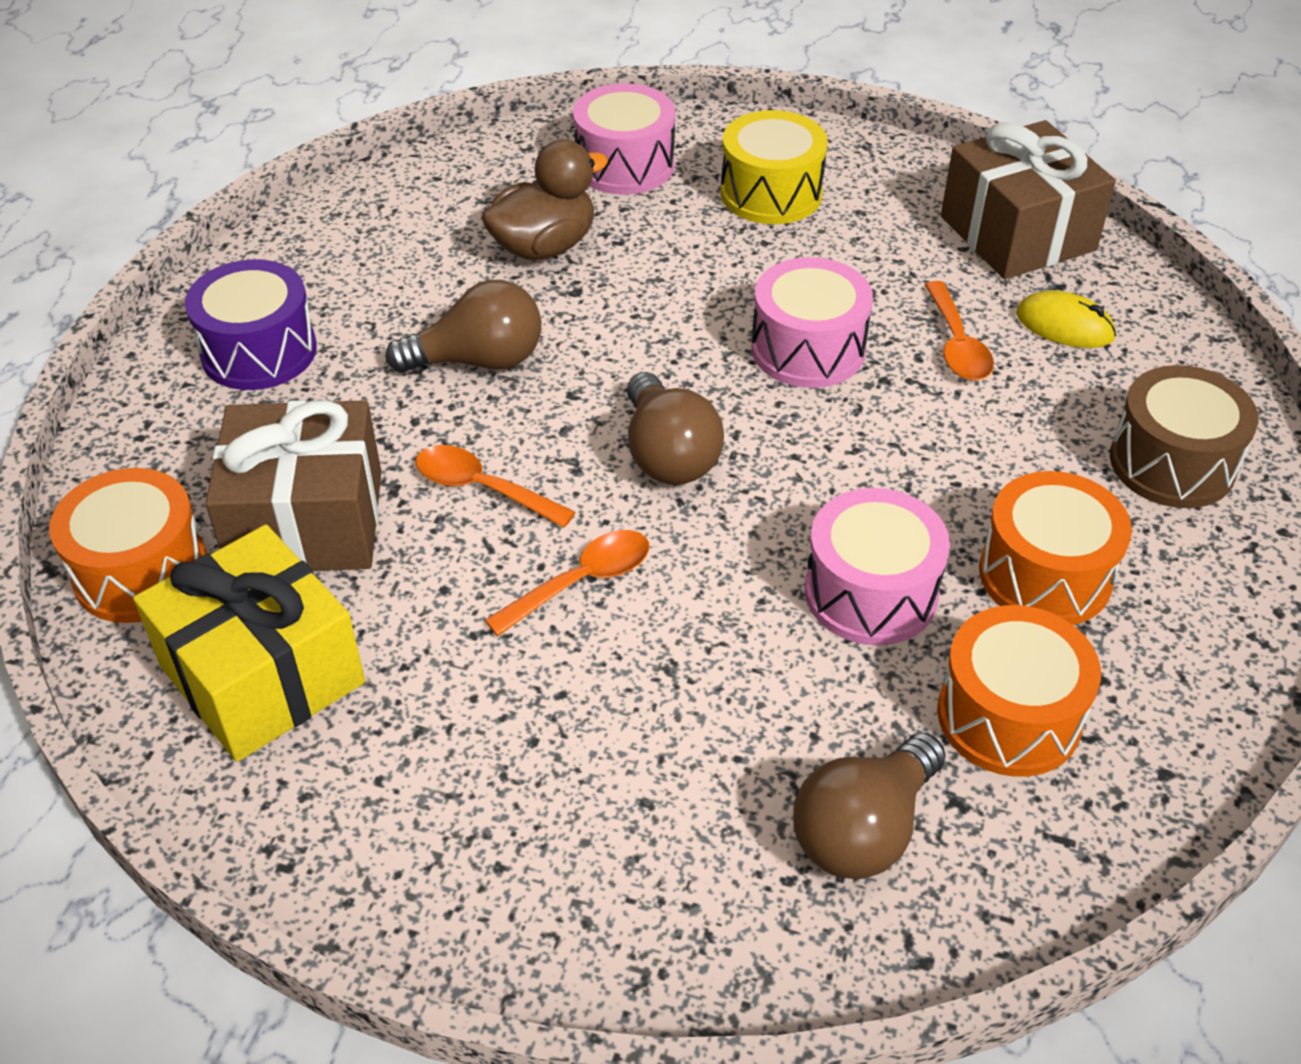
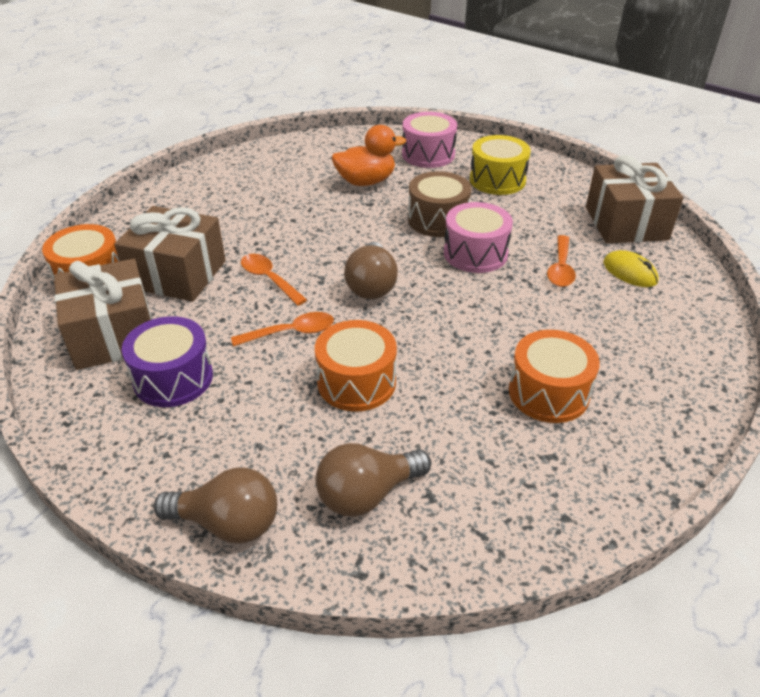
camera: 20 degrees right, 5 degrees down
(259, 351) = (203, 199): purple drum -> purple drum (173, 378)
(262, 675) = (113, 335): yellow gift -> brown gift
(479, 361) = (303, 223): brown light bulb -> brown light bulb (227, 523)
(544, 246) = (366, 181): brown duck -> orange duck
(870, 593) = (442, 376): pink drum -> none
(1008, 716) = (485, 459): orange drum -> orange drum (356, 382)
(1172, 463) = (659, 354): brown drum -> brown drum (438, 220)

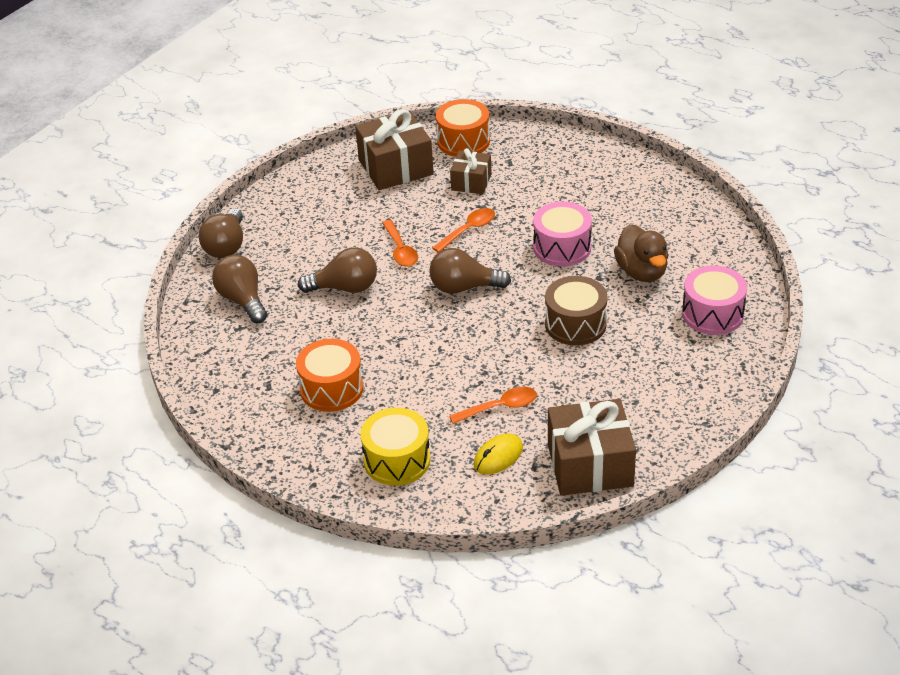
camera: 90 degrees right, 0 degrees up
(173, 378) = (350, 203): purple drum -> none
(177, 274) = (471, 182): brown gift -> brown gift, size x0.57
(356, 382) = (345, 288): orange drum -> brown light bulb
(366, 181) = (641, 272): orange duck -> brown duck
(475, 253) = (519, 350): pink drum -> pink drum (562, 247)
(497, 180) = (665, 368): yellow drum -> yellow drum (397, 460)
(560, 268) = (500, 407): orange spoon -> orange spoon turned 150 degrees clockwise

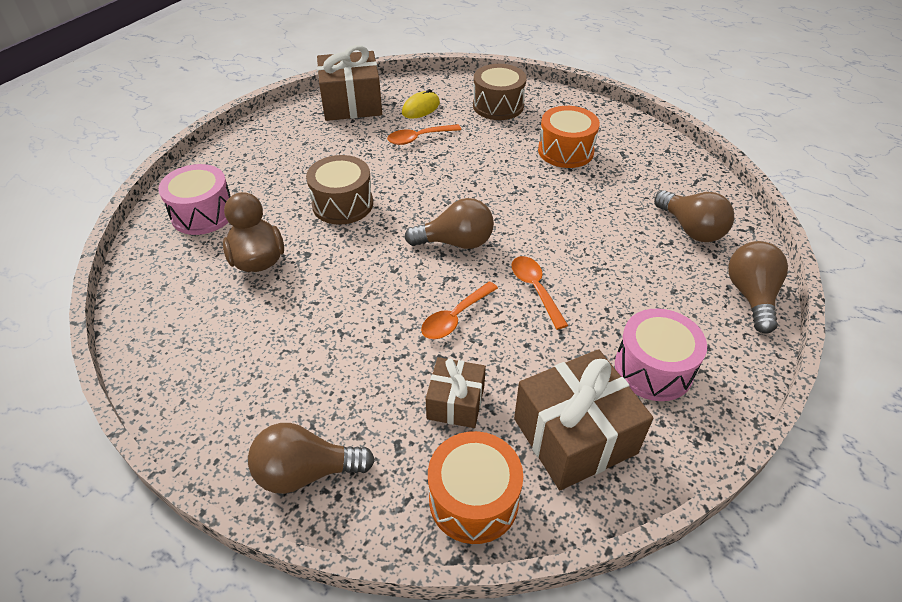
camera: 175 degrees right, 5 degrees up
(345, 288) = (586, 242): brown light bulb -> brown light bulb (306, 472)
(397, 460) = (498, 106): yellow drum -> brown drum
(562, 247) = (341, 291): pink drum -> pink drum (653, 368)

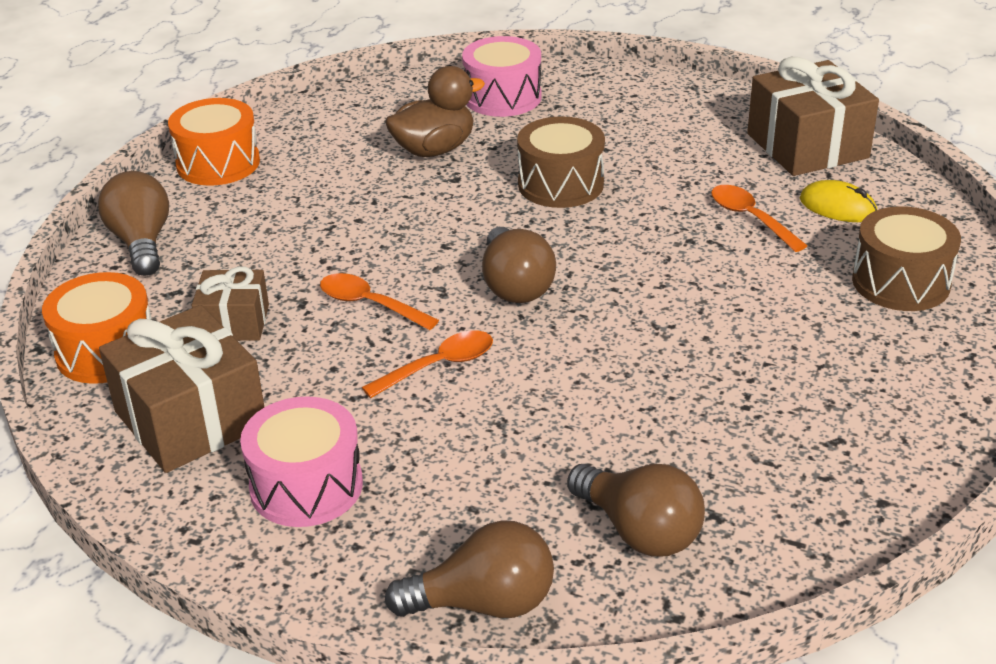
camera: 80 degrees right, 10 degrees down
(565, 151) = (802, 370): orange drum -> orange drum (218, 163)
(691, 229) = (639, 531): brown light bulb -> brown light bulb turned 90 degrees counterclockwise

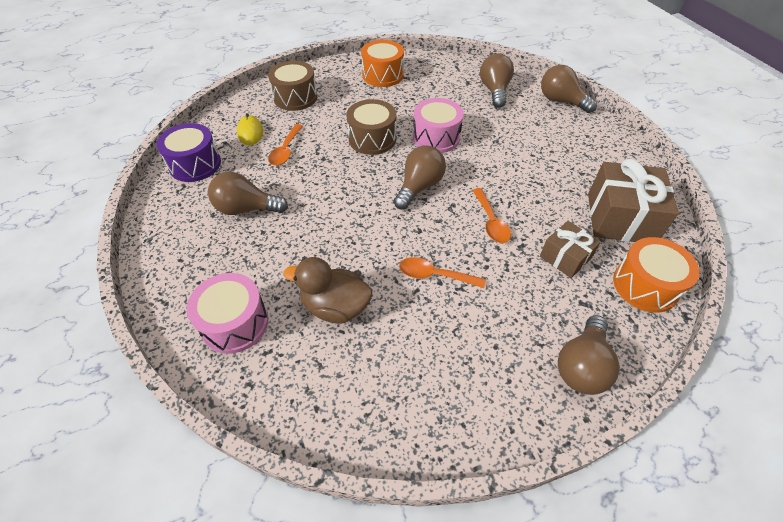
camera: 135 degrees left, 15 degrees up
(218, 163) = (474, 418): orange drum -> orange drum (382, 75)
(306, 486) = (589, 162): pink drum -> pink drum (436, 137)
(439, 366) = (493, 174): orange spoon -> orange spoon (434, 275)
(560, 184) = (319, 226): brown drum -> brown drum (372, 139)
(662, 151) = (246, 209): none -> brown light bulb
(807, 146) = (195, 164): brown gift -> purple drum

